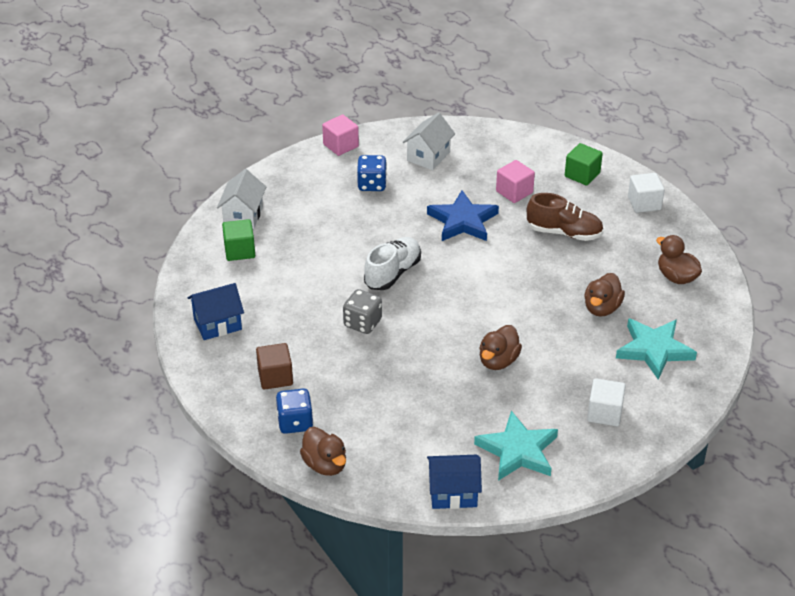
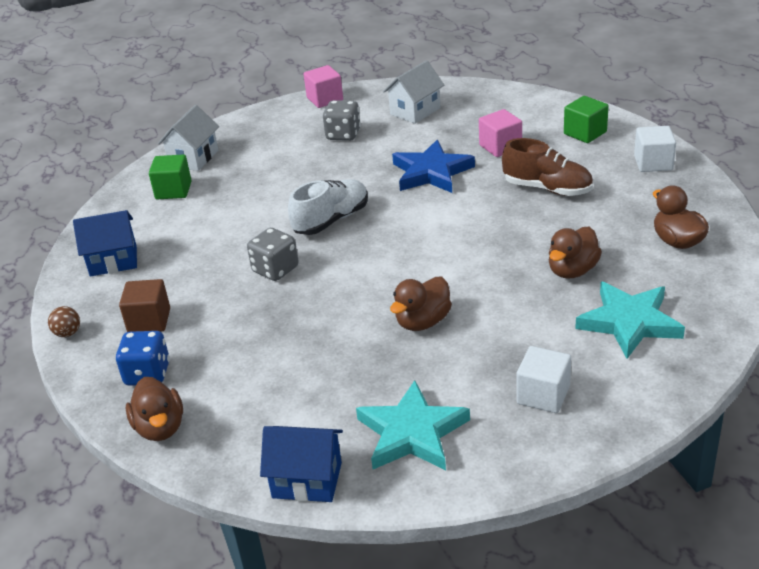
camera: 15 degrees right, 5 degrees down
(210, 393) = (68, 333): none -> brown ball
(372, 184) = (343, 134): blue dice -> grey dice

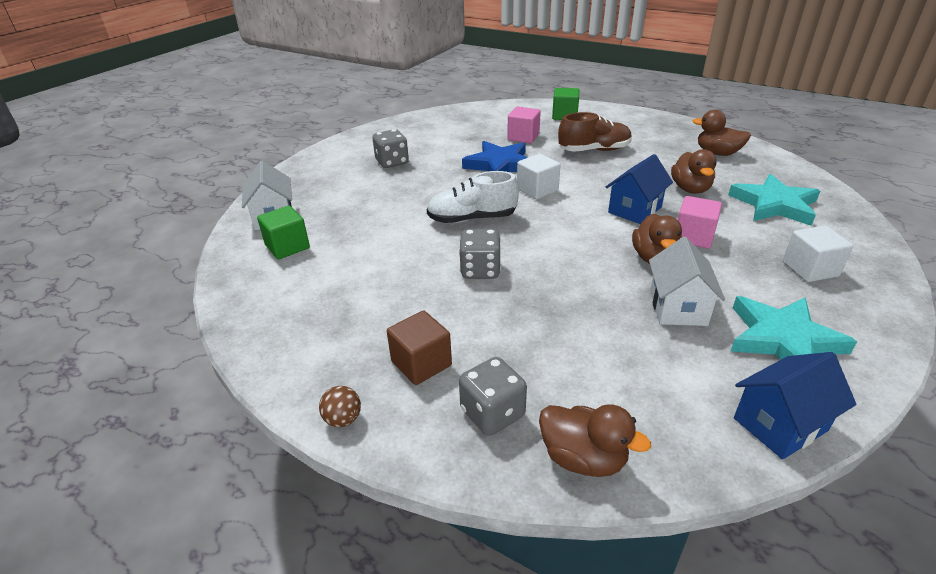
camera: 40 degrees left, 0 degrees up
(113, 261) = (303, 327): blue house -> blue house (635, 210)
(147, 374) = (492, 413): blue dice -> grey dice
(325, 99) = (340, 145): pink cube -> pink cube (693, 237)
(331, 220) = (472, 219): white shoe -> white shoe turned 105 degrees counterclockwise
(415, 111) = (427, 134): white house -> white house (678, 307)
(653, 163) = (631, 119): white cube -> white cube (537, 190)

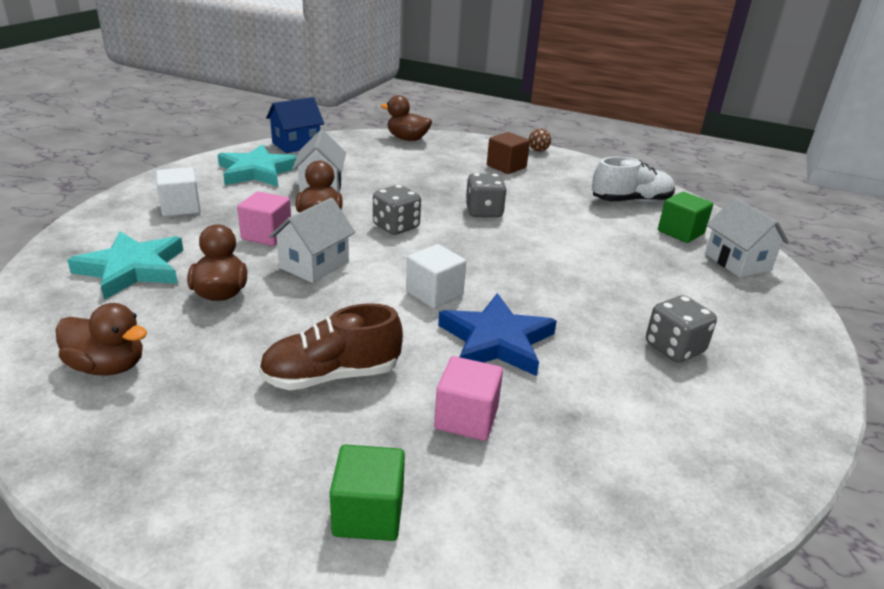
camera: 170 degrees right, 5 degrees down
(472, 219) = (508, 257): white shoe -> white shoe (631, 201)
(492, 413) = (456, 150): grey dice -> grey dice (396, 227)
(635, 210) = (314, 265): blue house -> white house

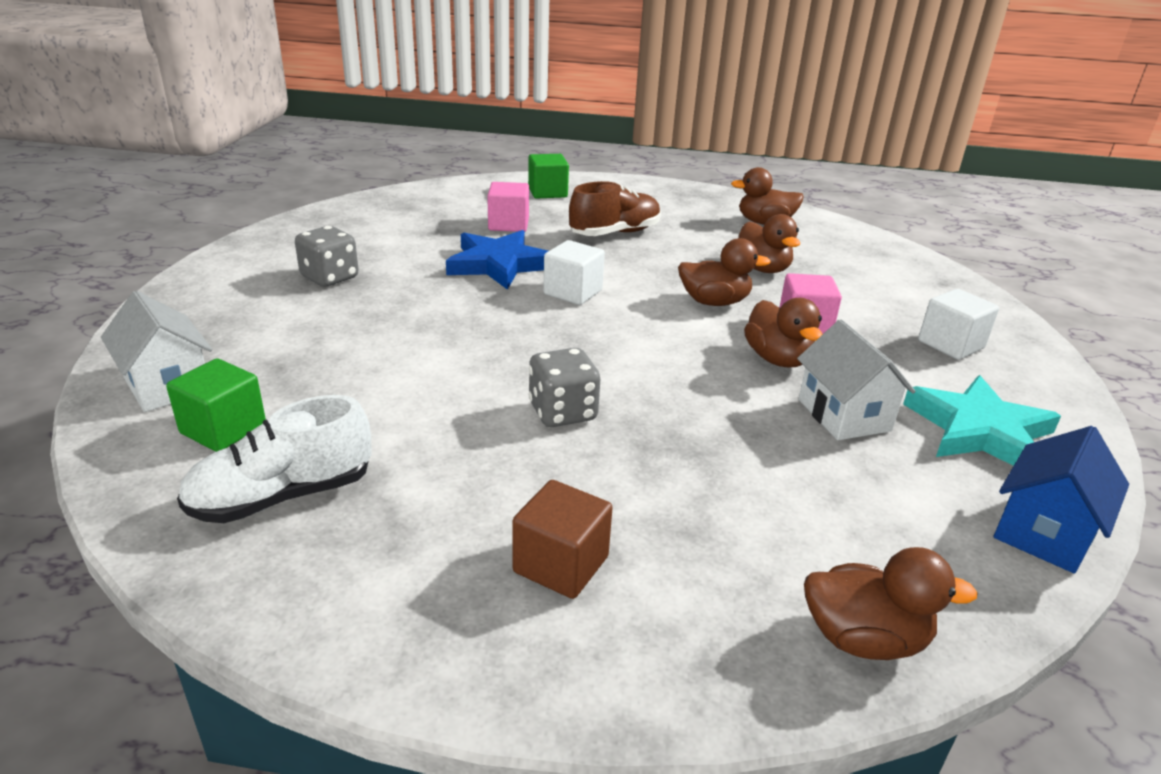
camera: 165 degrees right, 0 degrees up
(132, 269) = (865, 276): turquoise star -> none
(314, 265) = (714, 302): white house -> brown duck
(396, 227) = (671, 362): grey dice -> none
(538, 150) = (490, 683): brown ball -> none

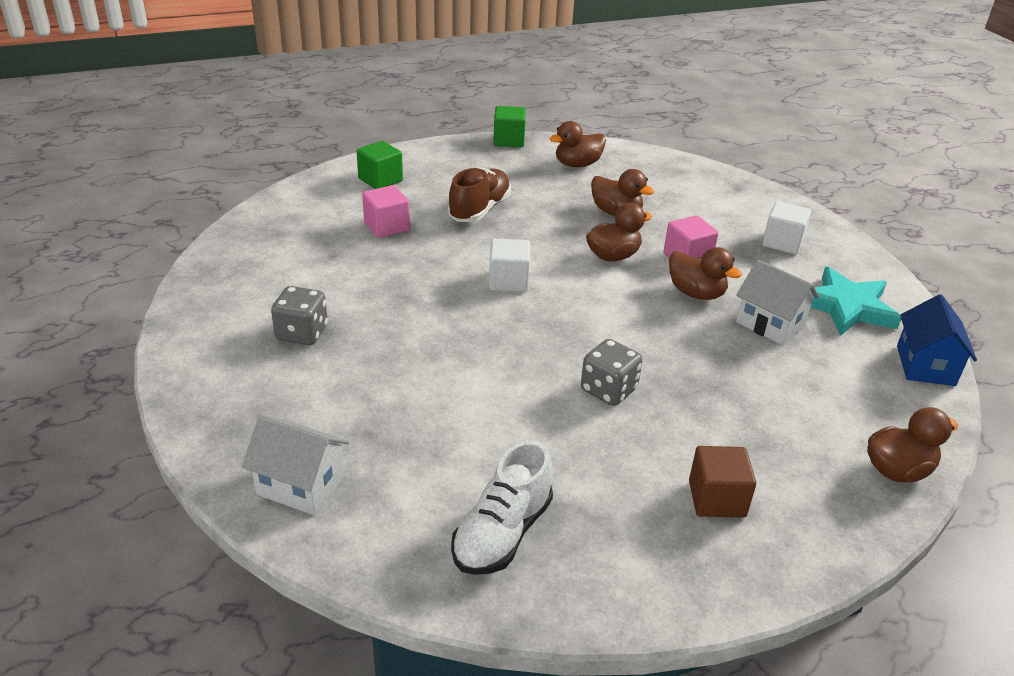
camera: 30 degrees left, 5 degrees up
(223, 429) = (394, 502): green cube -> green cube (509, 140)
(499, 264) = (424, 272): blue star -> none

